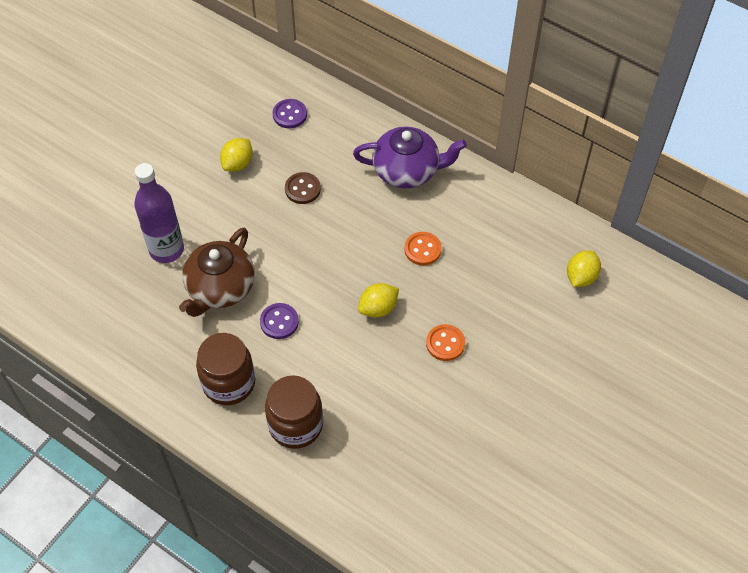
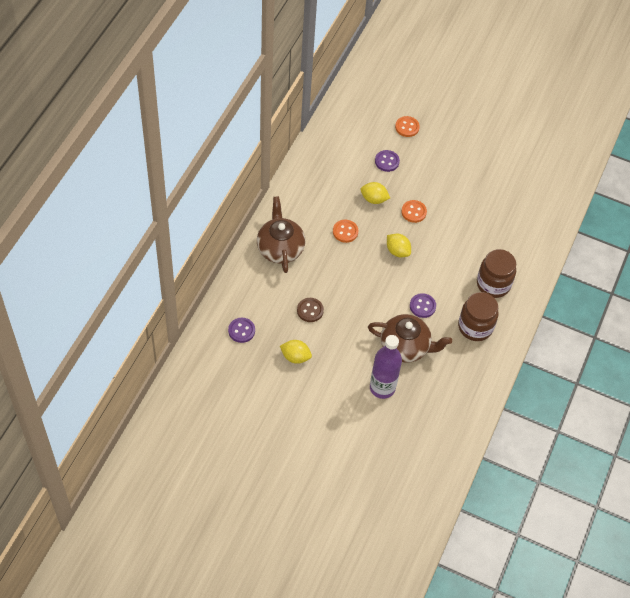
camera: 105 degrees left, 0 degrees up
(407, 171) = (280, 248): purple teapot -> brown teapot
(545, 325) = (387, 161): none -> purple button
(581, 277) = (346, 145): yellow lemon -> yellow lemon (374, 199)
(612, 367) = (407, 127): none -> orange button

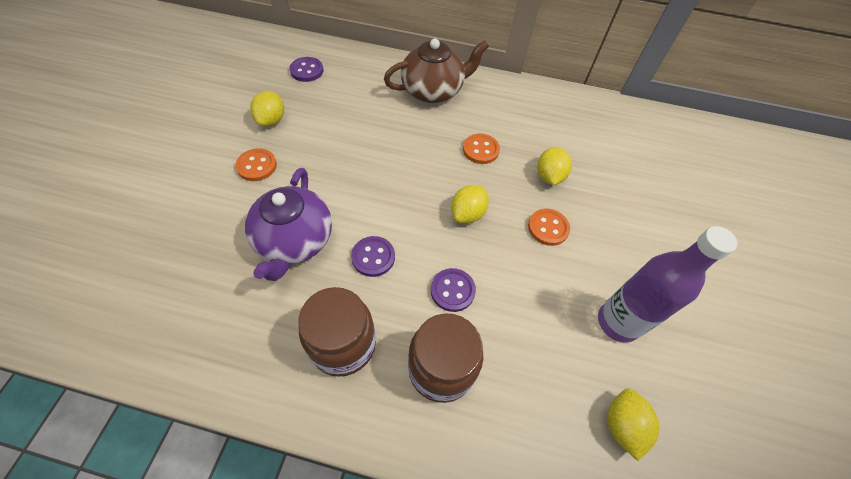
camera: 80 degrees right, 0 degrees up
(310, 310) = (344, 127): brown button -> none
(382, 388) = (220, 218): purple bottle -> purple bottle (618, 322)
(387, 161) = (623, 185): purple button -> purple button (452, 290)
(405, 347) = (294, 241): brown teapot -> purple teapot
(407, 127) = (701, 204): orange button -> orange button (257, 166)
(528, 216) = (622, 425): none -> yellow lemon

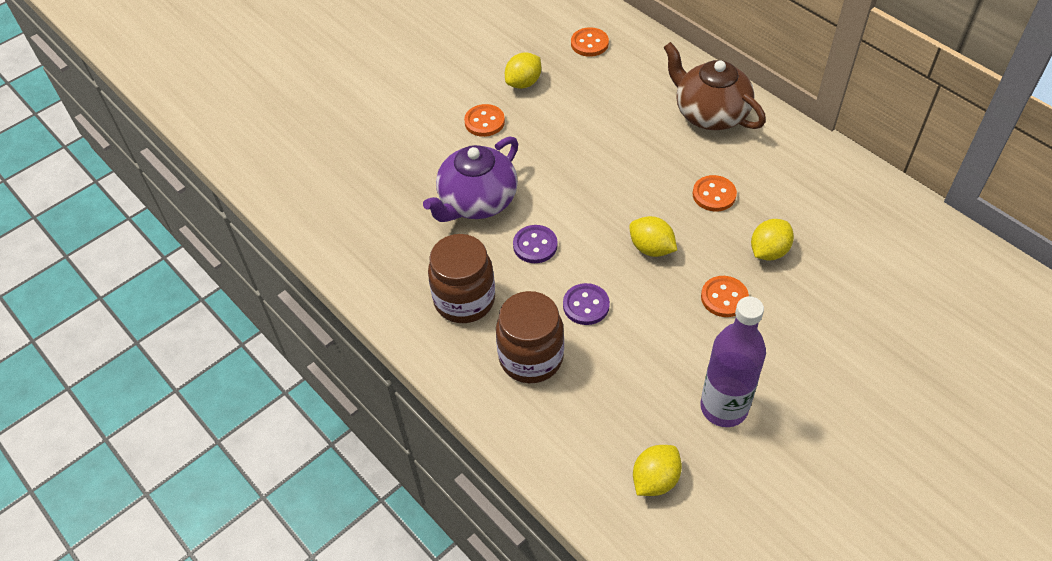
camera: 40 degrees right, 5 degrees down
(307, 71) = (589, 43): purple button -> orange button
(433, 91) = (710, 113): brown teapot -> brown teapot turned 150 degrees counterclockwise
(467, 214) = (651, 248): yellow lemon -> yellow lemon turned 60 degrees clockwise

